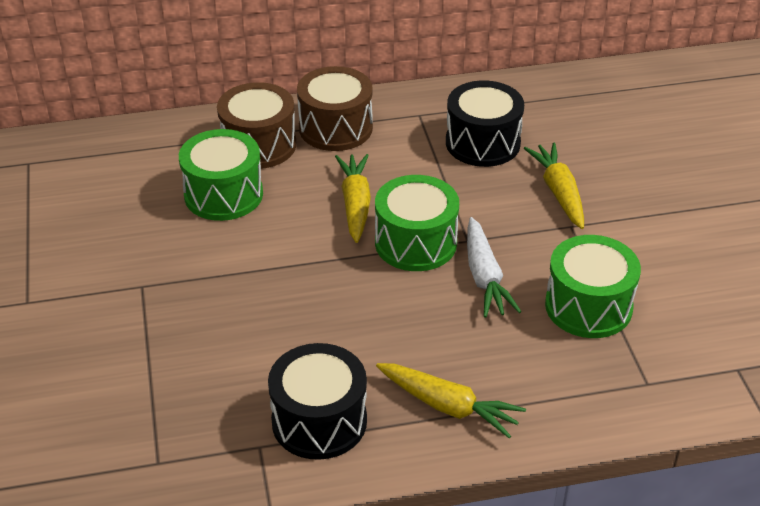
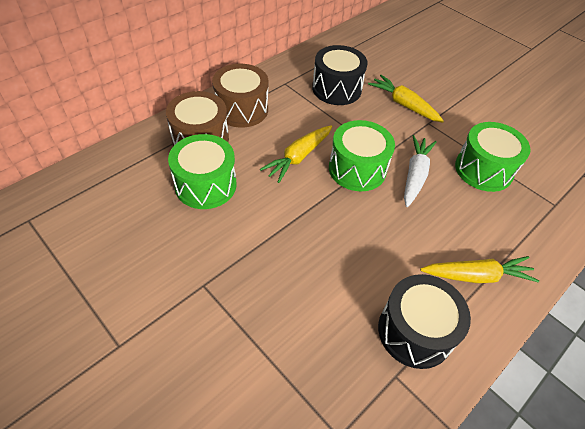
camera: 35 degrees left, 10 degrees up
(355, 204) = (298, 157): yellow carrot -> yellow carrot turned 105 degrees counterclockwise
(484, 277) = (415, 175): white carrot -> white carrot turned 120 degrees counterclockwise

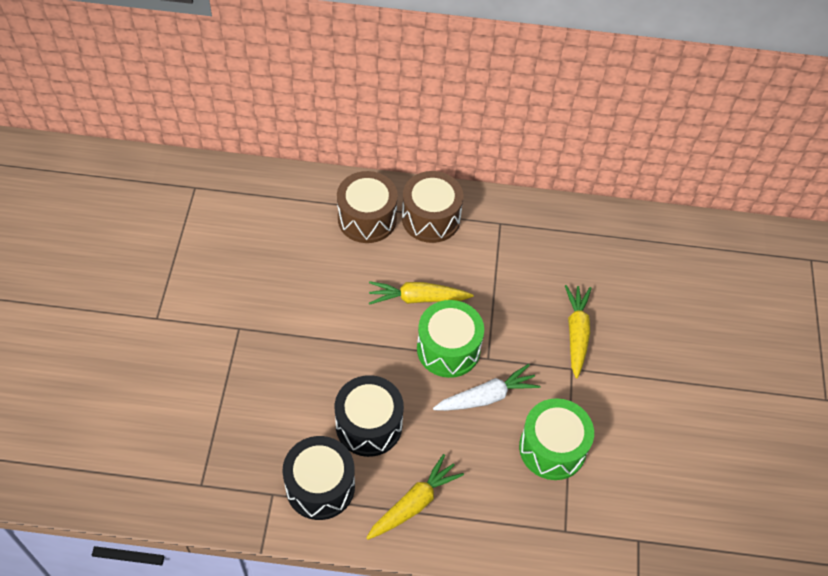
camera: 50 degrees right, 5 degrees up
(205, 185) = (324, 260): green drum -> none
(336, 89) = (538, 266): black drum -> black drum (369, 425)
(476, 276) = (414, 503): yellow carrot -> yellow carrot turned 90 degrees counterclockwise

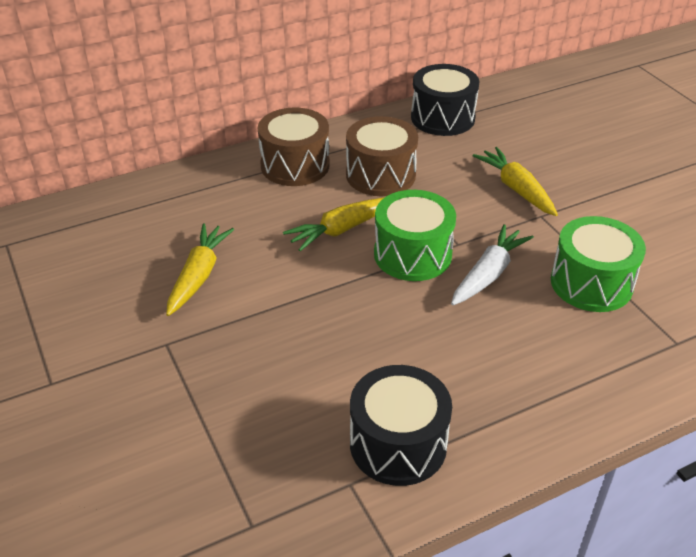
camera: 30 degrees left, 15 degrees down
(367, 218) = (230, 191): brown drum -> brown drum (380, 175)
(369, 425) = (396, 358): black drum -> black drum (442, 118)
(414, 503) = (513, 402): yellow carrot -> yellow carrot (198, 276)

